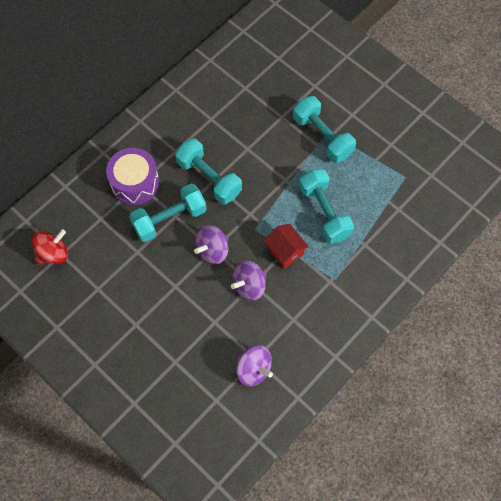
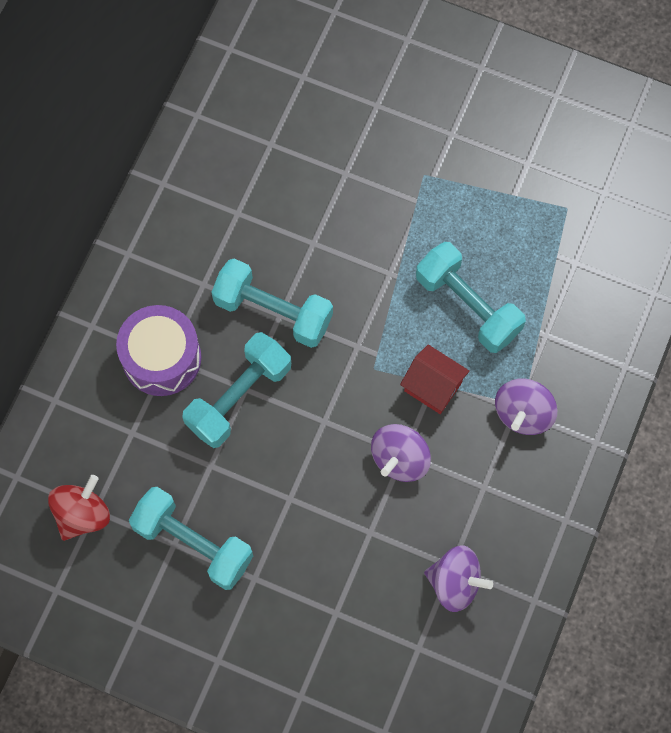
camera: 20 degrees left, 5 degrees up
(212, 250) = (324, 424): purple spinning top -> purple spinning top (523, 413)
(322, 137) = (420, 185): turquoise dumbbell -> turquoise dumbbell (193, 543)

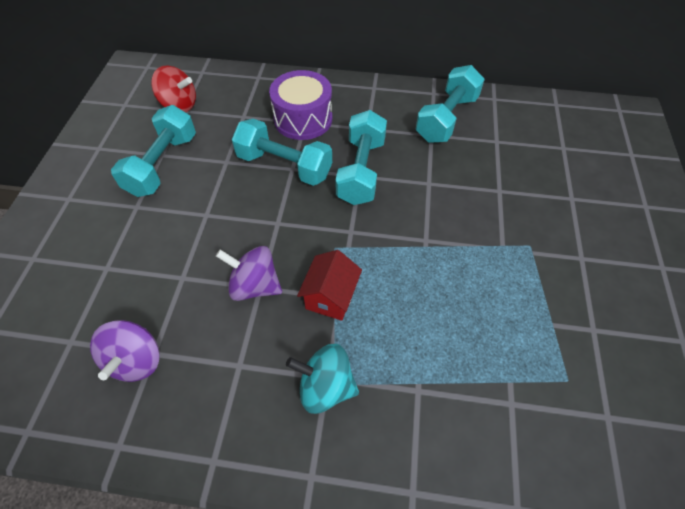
camera: 75 degrees right, 15 degrees down
(468, 305) = (421, 309): turquoise dumbbell -> turquoise dumbbell (446, 119)
(523, 413) = (325, 386): purple spinning top -> turquoise spinning top

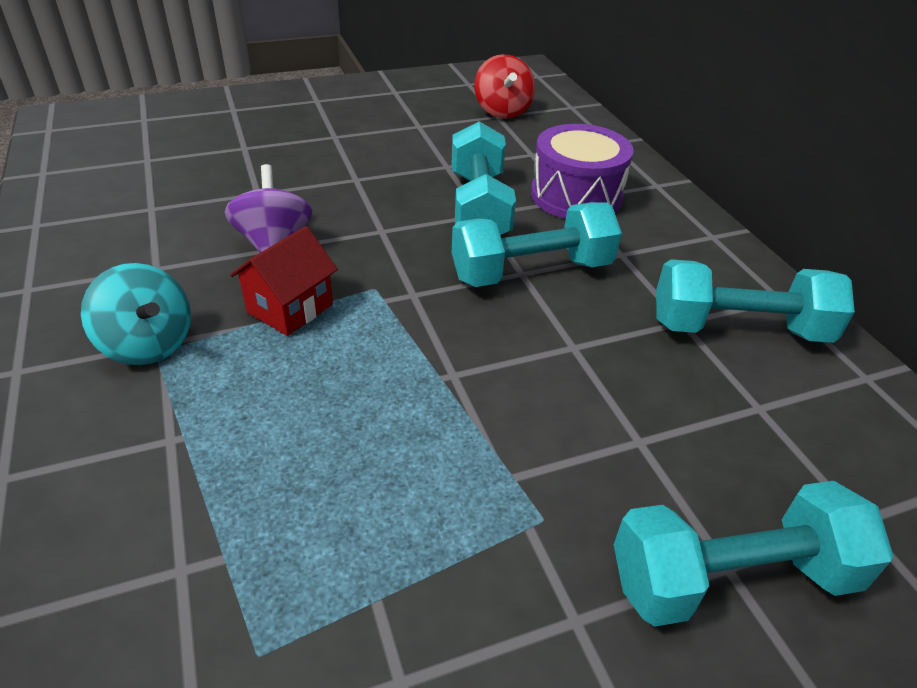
camera: 60 degrees right, 15 degrees down
(136, 360) = (138, 201): purple spinning top -> none
(163, 165) = (404, 131): turquoise dumbbell -> turquoise dumbbell (731, 578)
(325, 386) = (148, 344): turquoise spinning top -> turquoise spinning top turned 150 degrees clockwise
(330, 297) = (290, 308): red house -> red house turned 45 degrees counterclockwise

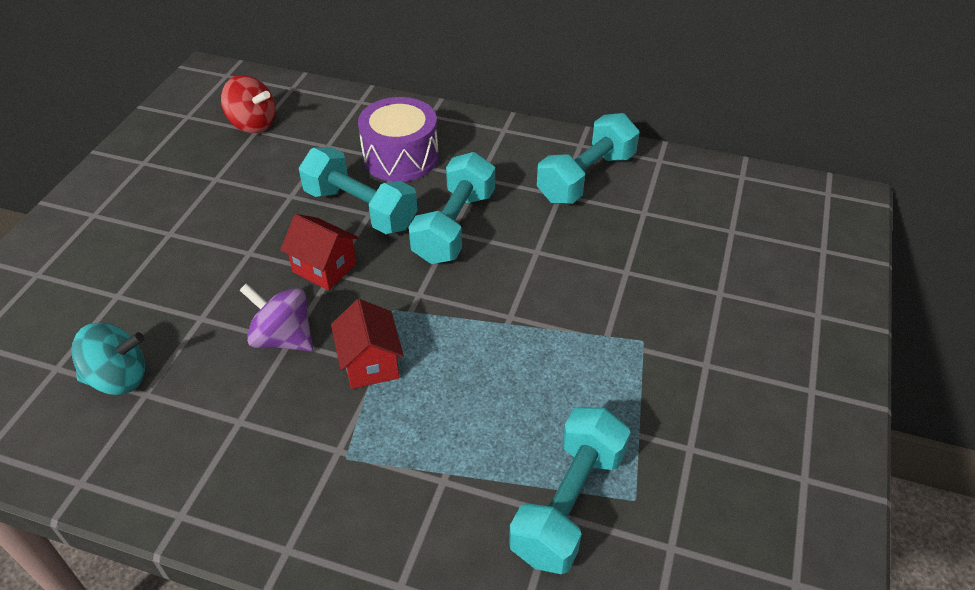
camera: 50 degrees left, 5 degrees up
(148, 344) = (333, 459): turquoise spinning top -> turquoise spinning top (118, 378)
(382, 223) = (324, 268): none -> red house
(731, 578) = (726, 295): turquoise dumbbell -> turquoise dumbbell (568, 504)

